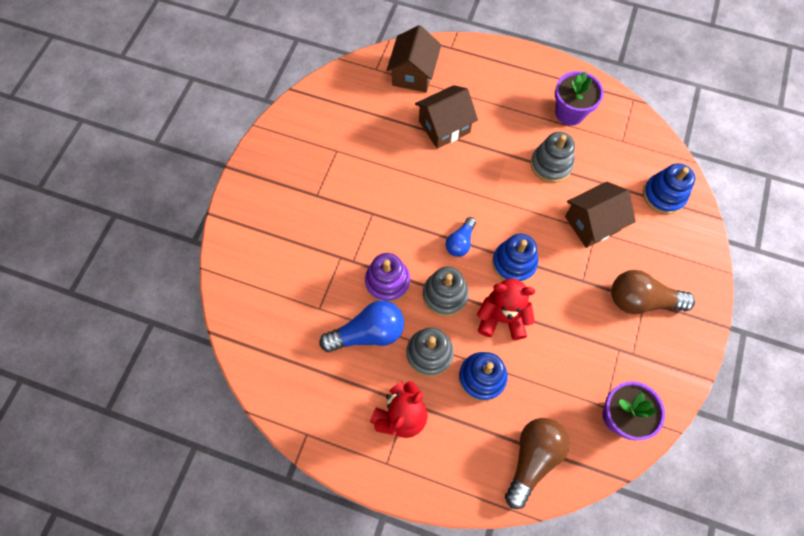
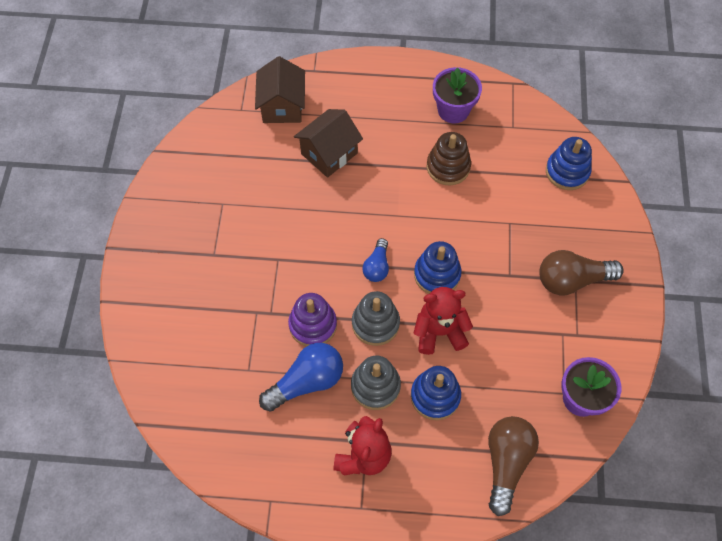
camera: 15 degrees left, 5 degrees down
(551, 164) = (448, 167): grey stacking toy -> brown stacking toy
(592, 223) = (504, 216): brown house -> none

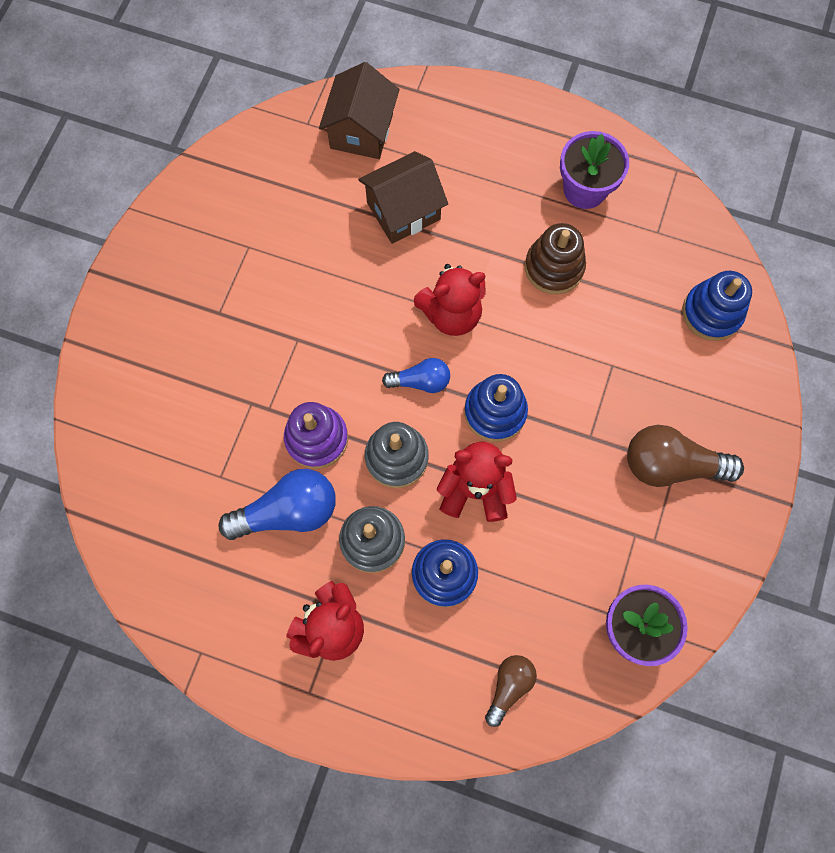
camera: 15 degrees right, 10 degrees up
(377, 266) = (421, 381): blue light bulb -> blue light bulb turned 120 degrees counterclockwise
(385, 215) = (451, 314): none -> red teddy bear
(506, 463) = (509, 686): brown light bulb -> brown light bulb, size x0.59

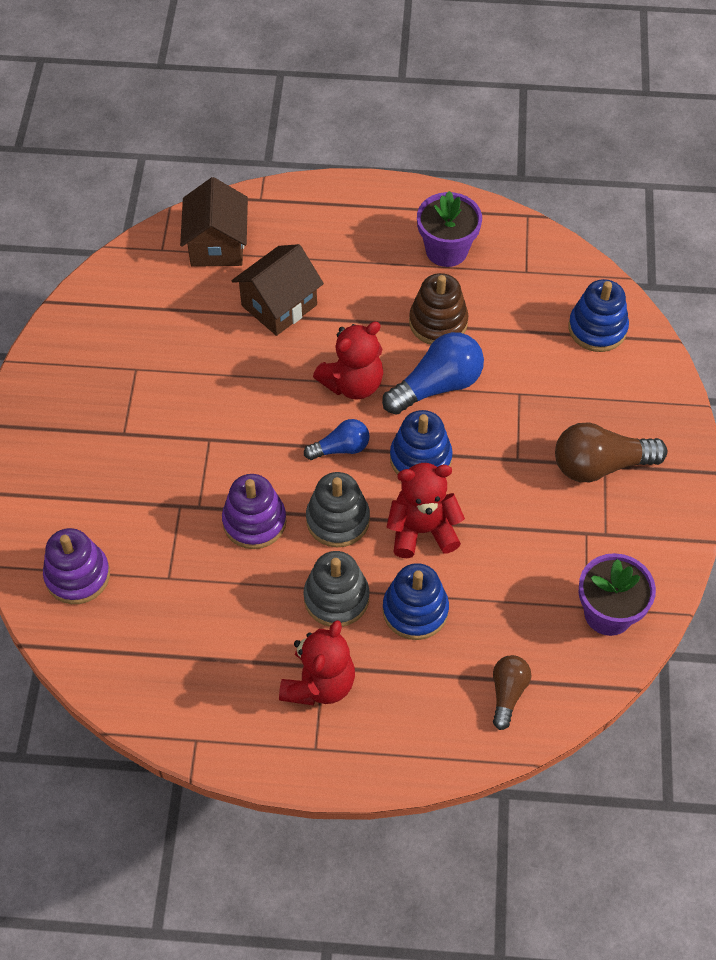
camera: 15 degrees left, 15 degrees down
(137, 452) = (77, 575): none -> purple stacking toy
(288, 511) = (245, 593): blue light bulb -> blue light bulb (437, 386)

